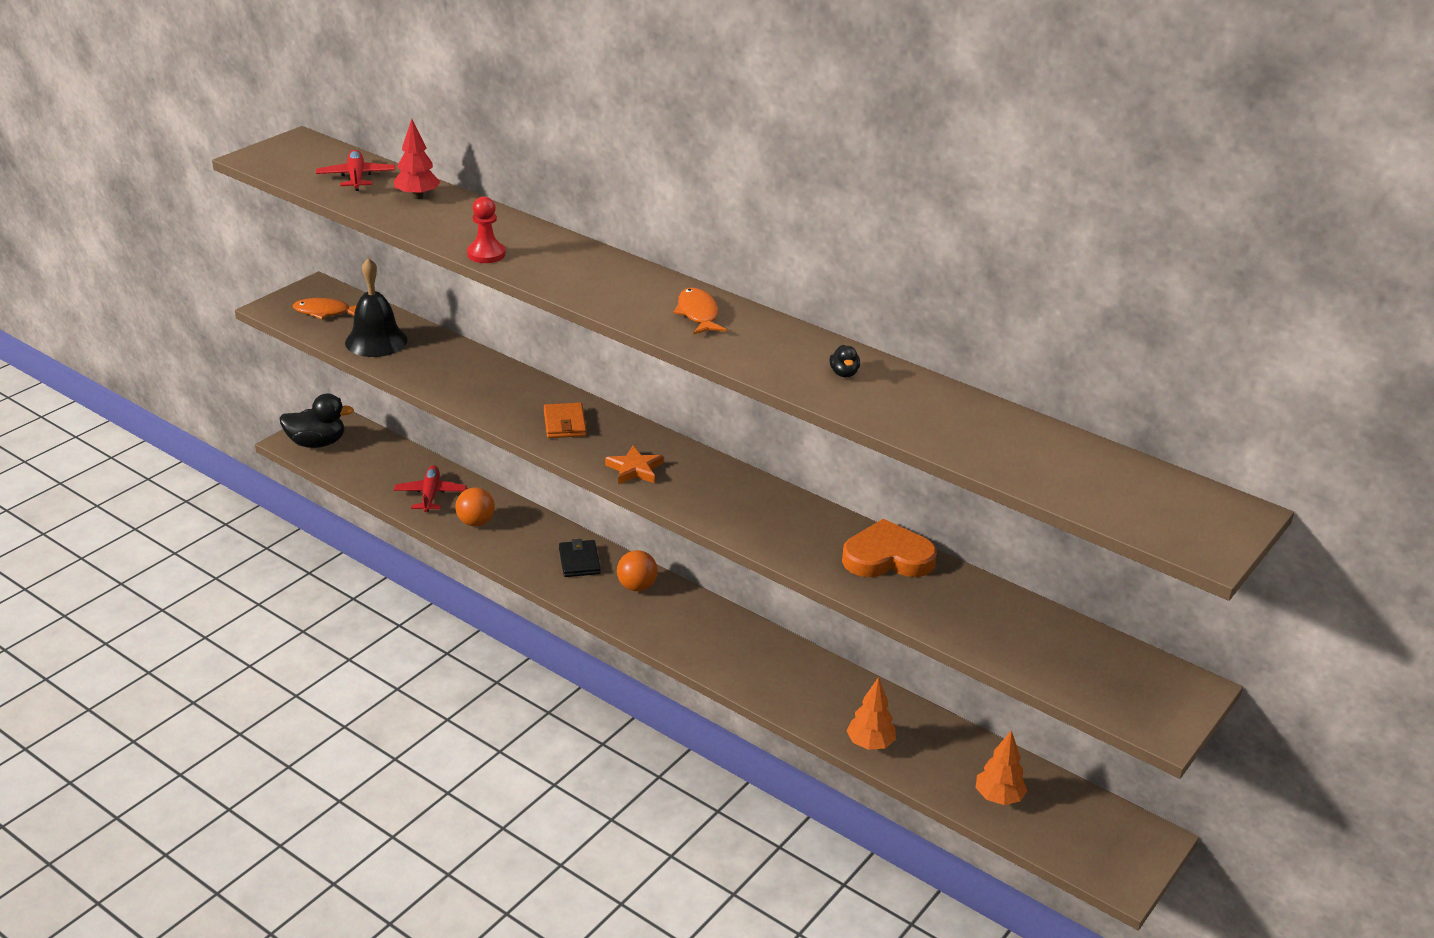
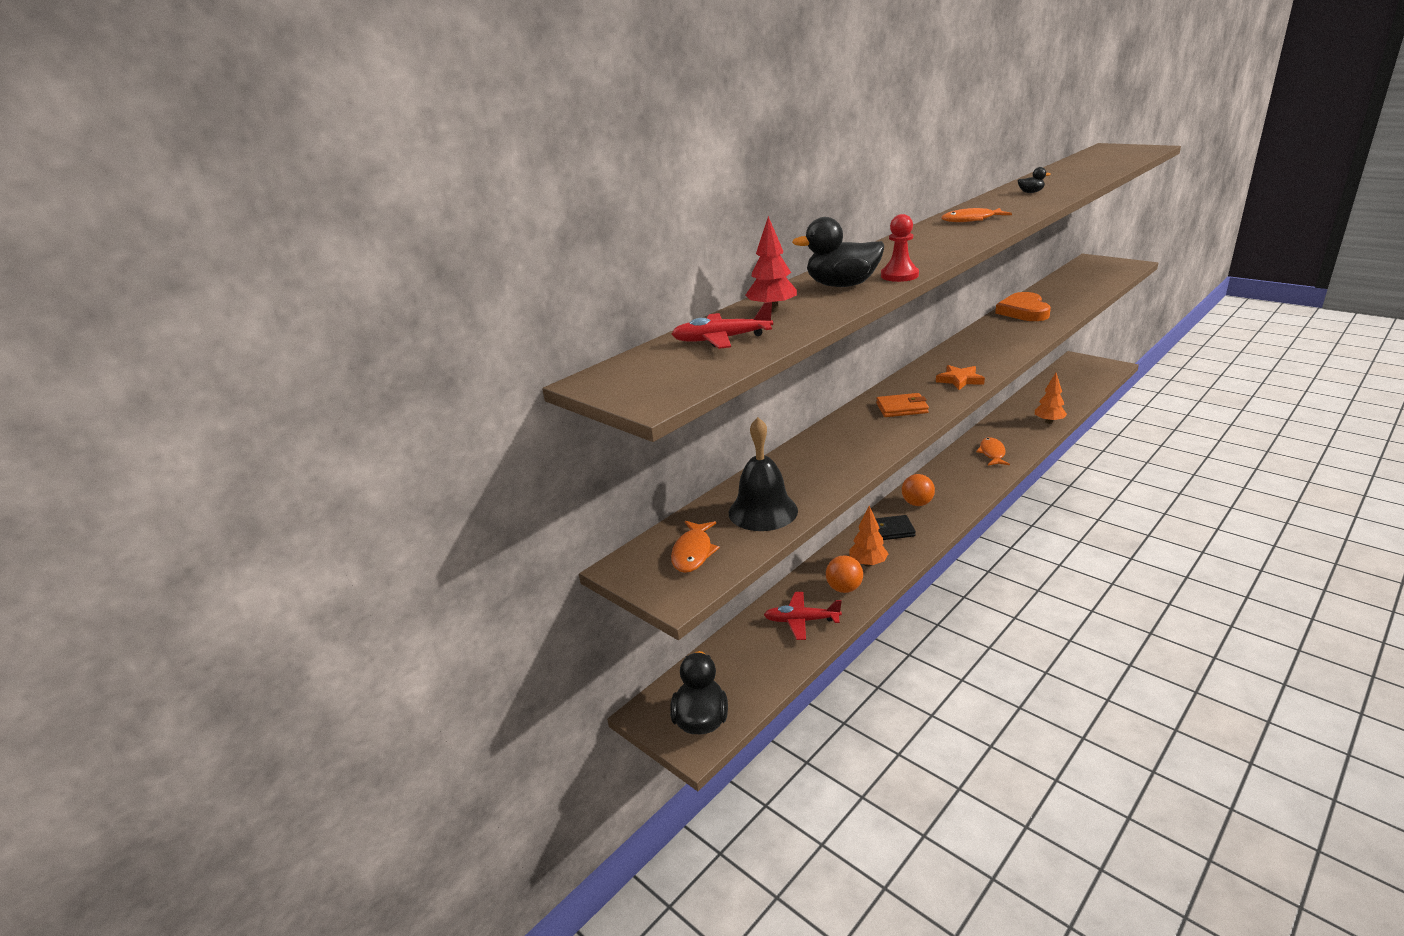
camera: 80 degrees left, 5 degrees down
(471, 227) = (842, 285): none -> black duck
(766, 668) = (992, 453): none -> orange fish
(998, 797) = (1072, 390): orange tree -> orange tree (868, 563)

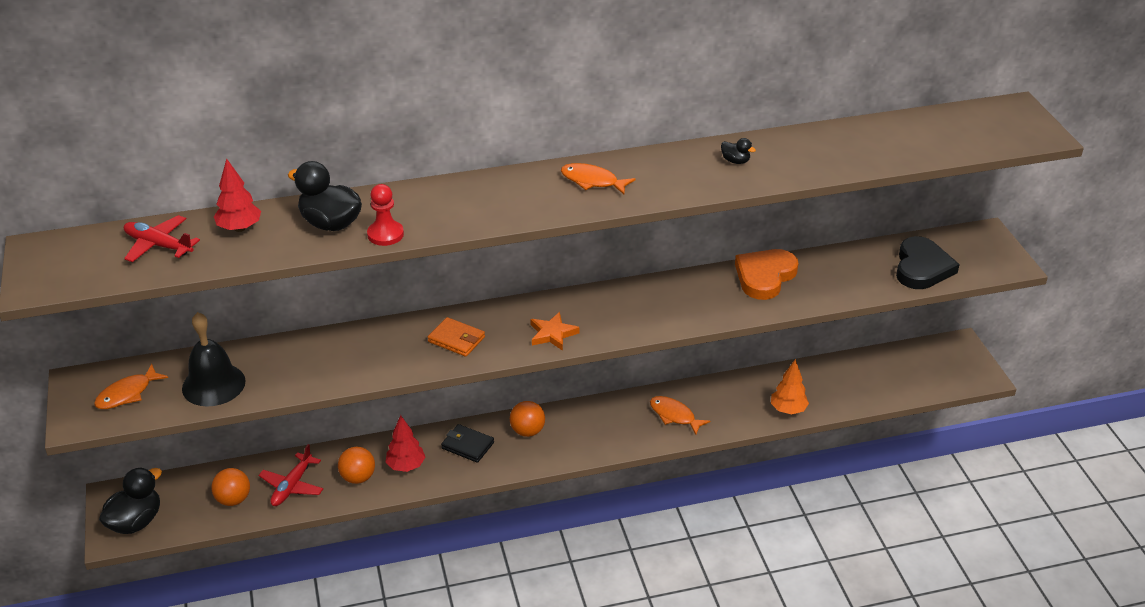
camera: 30 degrees right, 10 degrees up
(766, 655) = (233, 499): none -> orange ball
(801, 621) = (292, 486): red plane -> red plane turned 105 degrees counterclockwise
(868, 563) = (406, 466): orange tree -> red tree
(992, 453) = (674, 415): orange fish -> orange fish turned 90 degrees counterclockwise
(1094, 279) = (922, 268): none -> black heart

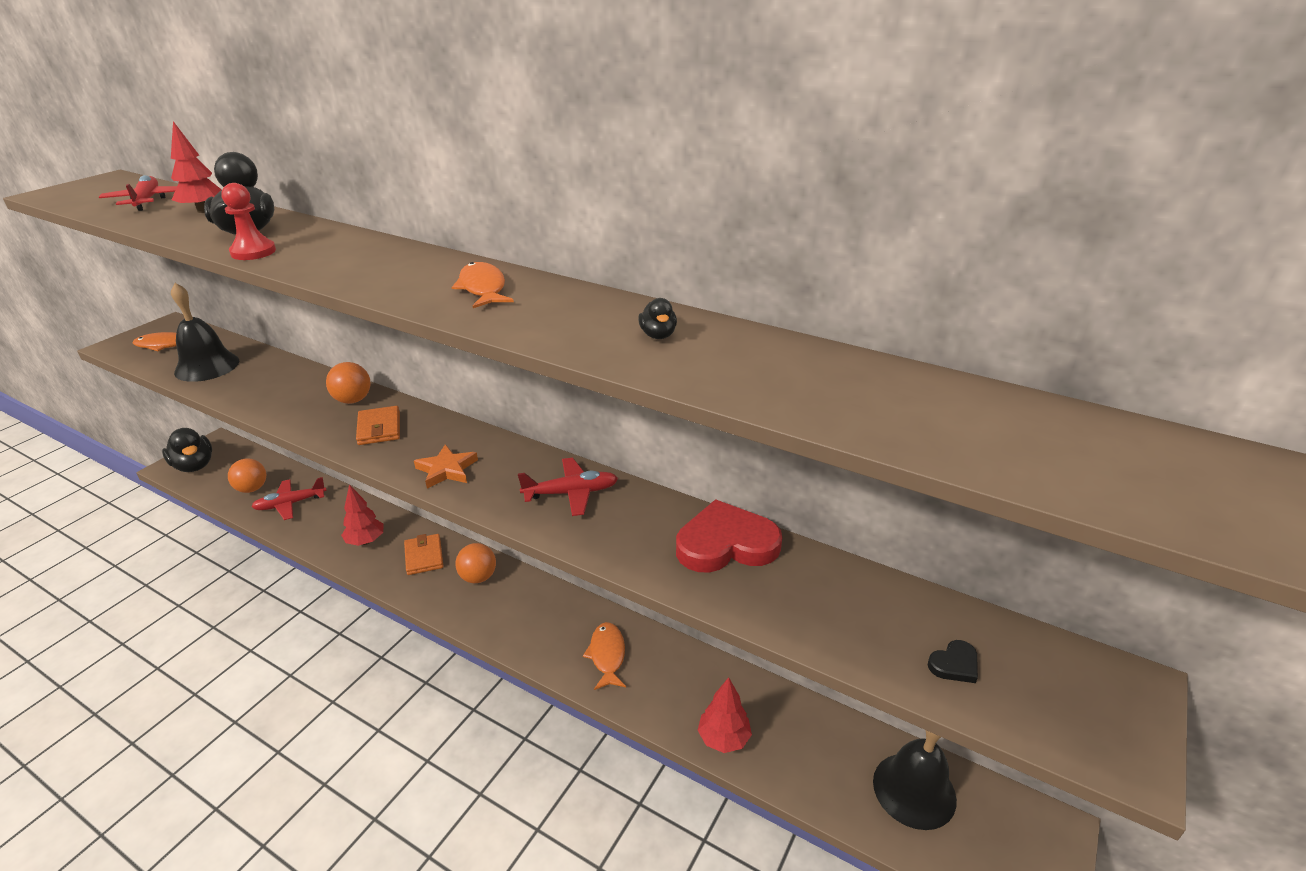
camera: 45 degrees right, 5 degrees down
(136, 522) = (194, 466): black duck -> black duck turned 60 degrees clockwise
(358, 477) = (329, 527): orange ball -> orange ball (353, 400)
(467, 445) = (424, 556): black wallet -> orange wallet
(647, 301) = (571, 493): none -> red plane
(764, 276) = (726, 544): orange heart -> red heart
(788, 410) = (723, 739): orange tree -> red tree
(893, 369) = (914, 790): none -> black bell
(922, 268) = (954, 664): black heart -> black heart, size x0.43

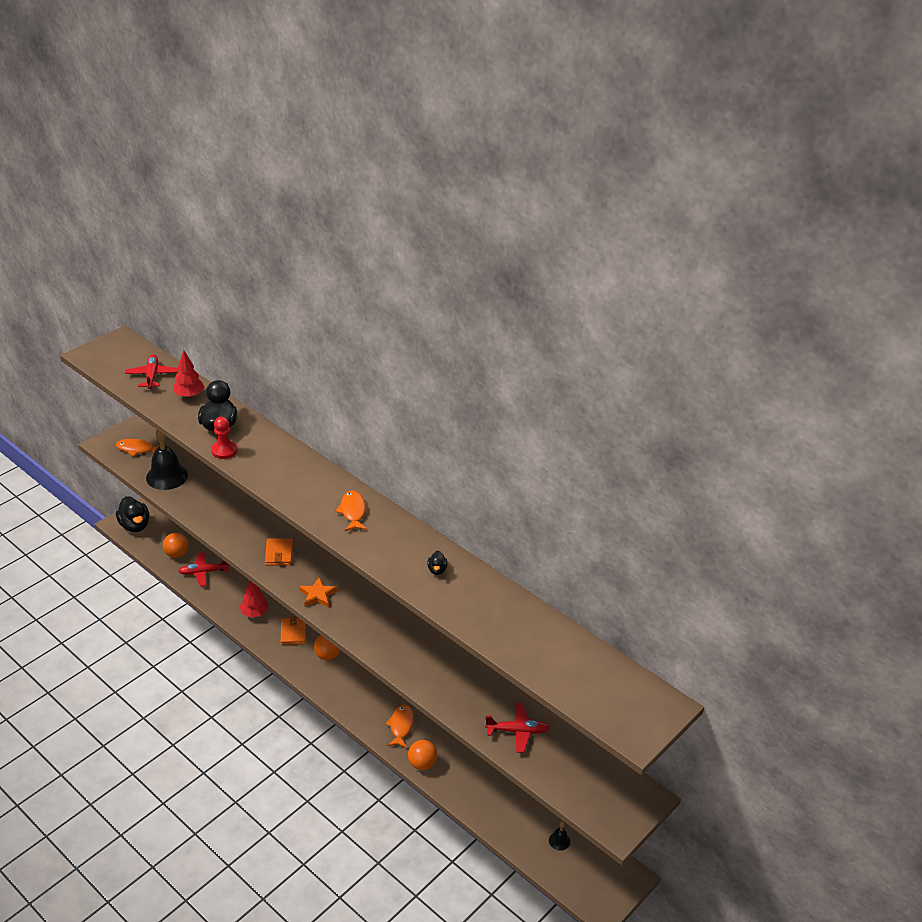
camera: 10 degrees right, 5 degrees up
(353, 400) = (263, 526): orange ball -> orange ball (422, 764)
(571, 493) = (389, 626): red plane -> red plane (518, 731)
(723, 739) = (458, 790): red tree -> none
(726, 544) = (469, 678): red heart -> none
(914, 790) = (559, 841): black bell -> black bell, size x0.45
(954, 664) = (561, 769): black heart -> none

